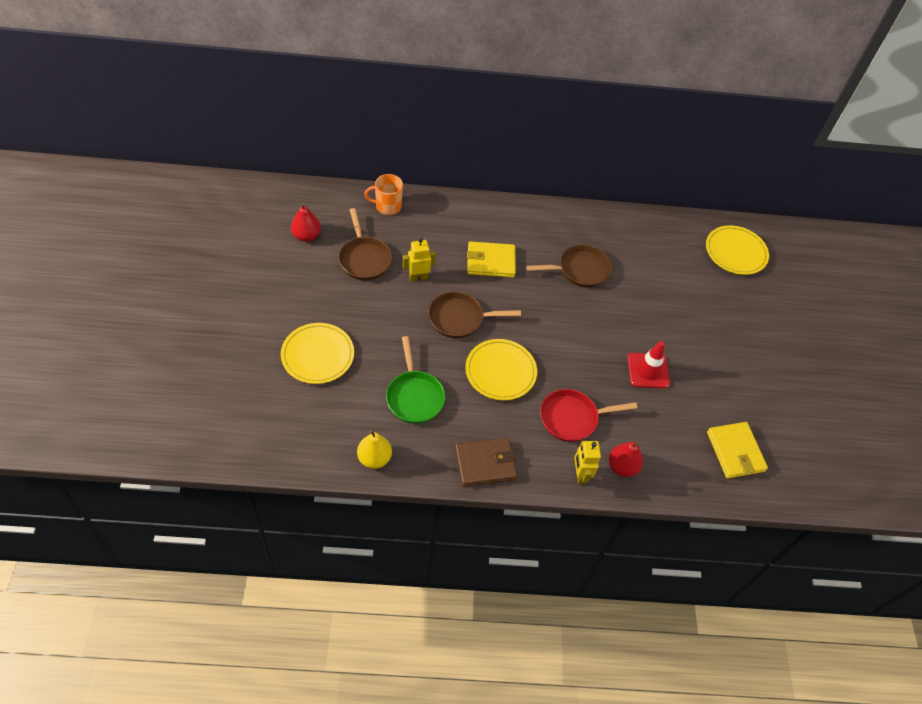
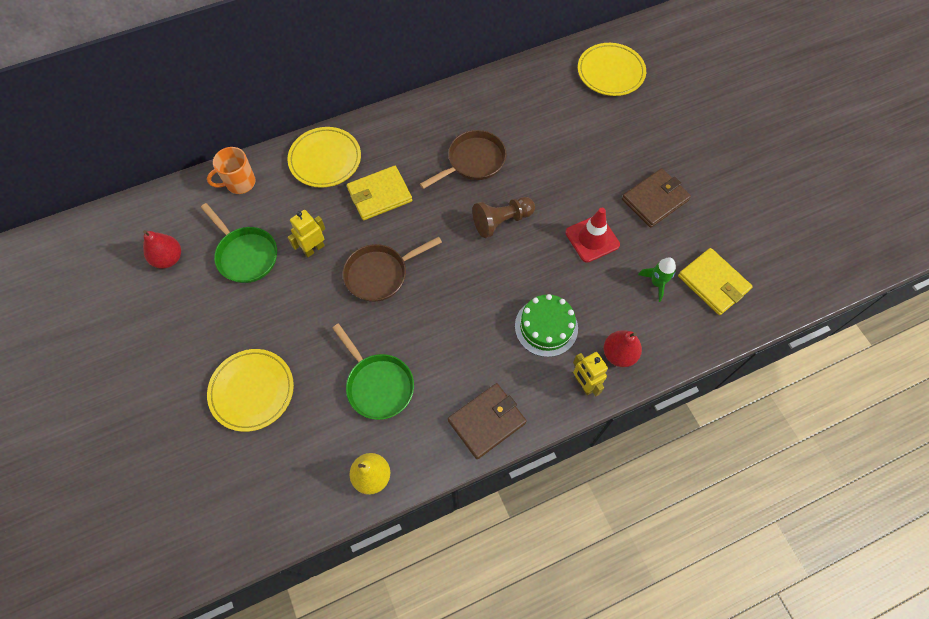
camera: 20 degrees left, 10 degrees up
(364, 259) = (245, 255): brown pan -> green pan
(500, 371) = (451, 312): yellow plate -> yellow plate (325, 159)
(572, 418) = (546, 327): red pan -> green cake
(579, 324) = (501, 221): none -> brown pawn
(685, 429) = (656, 283): none -> green rocket
(719, 365) = (655, 200): none -> brown wallet

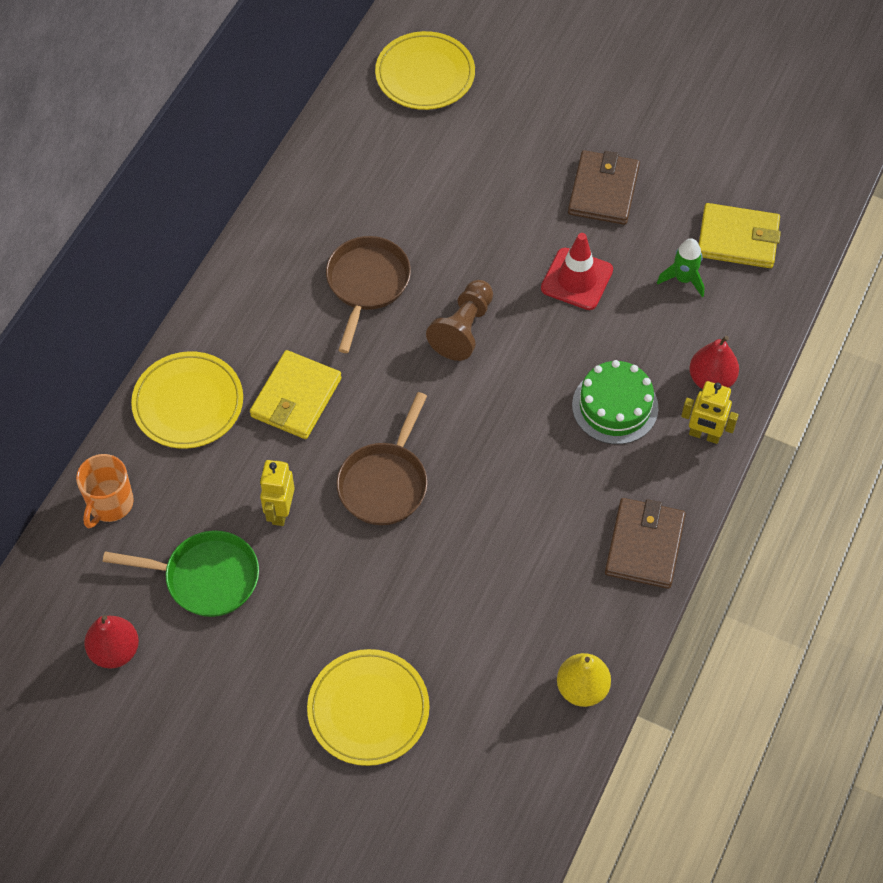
camera: 40 degrees left, 5 degrees down
(378, 385) = (498, 597): green pan -> none

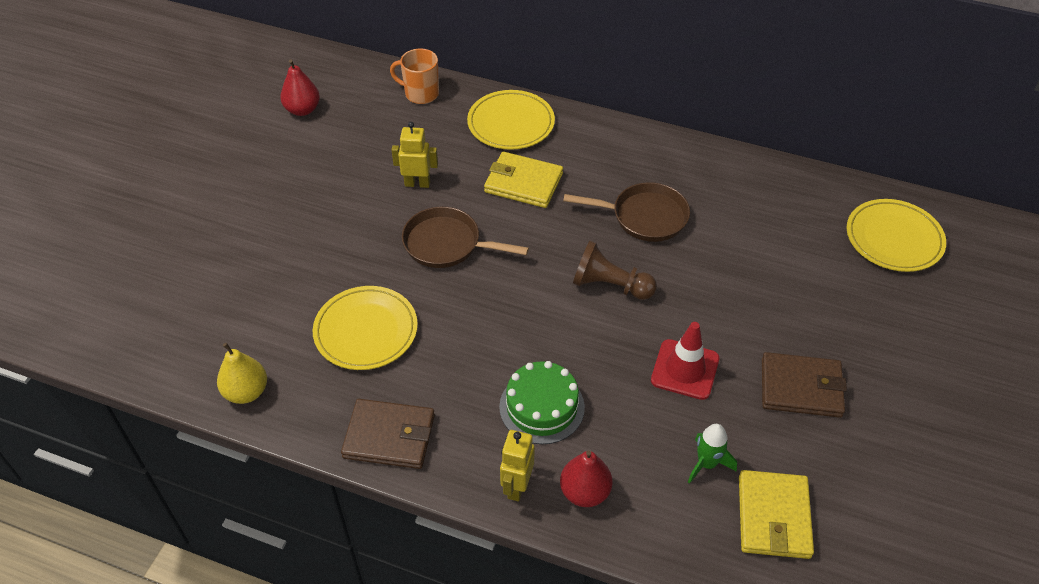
camera: 85 degrees right, 10 degrees down
(206, 577) = (360, 149): green pan -> none
(368, 709) = (242, 250): yellow plate -> yellow plate (366, 331)

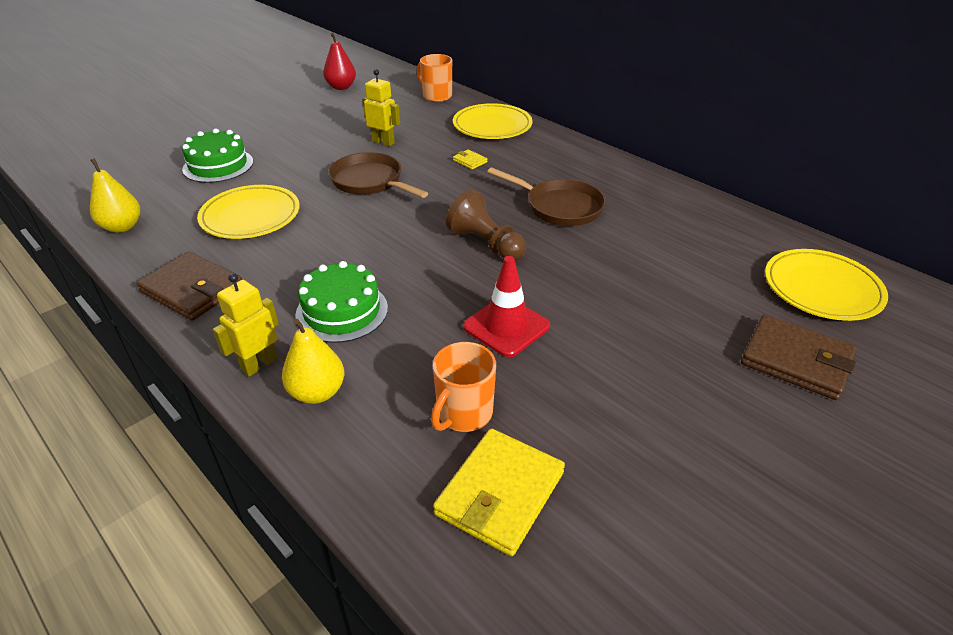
camera: 25 degrees right, 10 degrees down
(269, 275) = (218, 165): none -> green cake
(523, 183) = (470, 161): yellow wallet -> yellow wallet, size x0.45
(584, 492) = (317, 392): red pear -> yellow pear
(707, 464) = (463, 413): green rocket -> orange mug
(801, 388) = (623, 382): brown wallet -> brown wallet (796, 360)

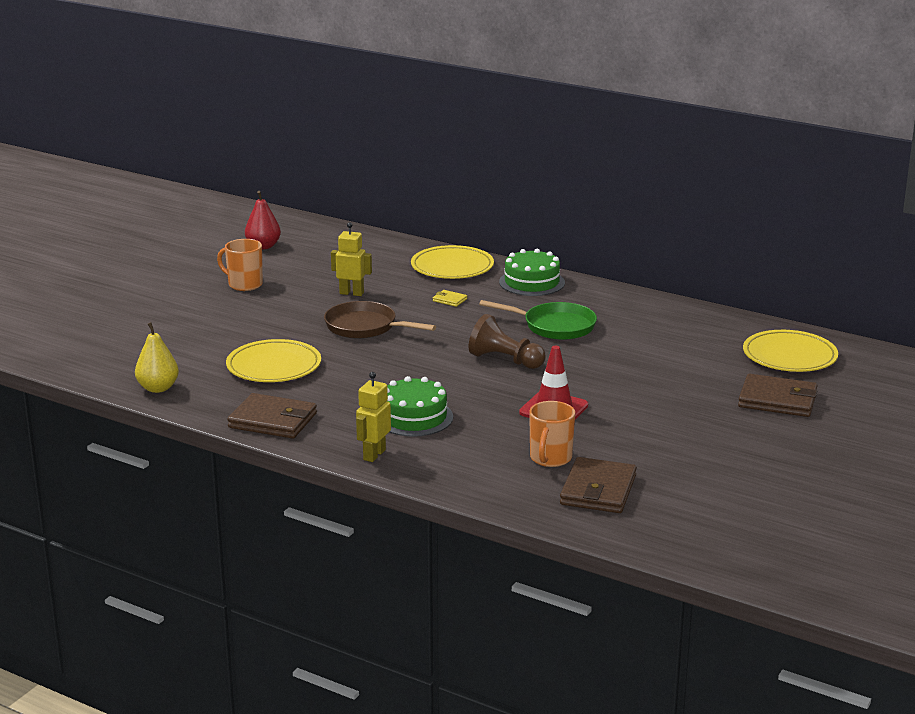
camera: 15 degrees left, 15 degrees down
(218, 165) = (200, 331): green cake -> green cake (532, 282)
(317, 392) = (433, 463): yellow pear -> none
(436, 96) = (375, 245): orange mug -> orange mug (244, 284)
(500, 493) = (598, 490): yellow wallet -> brown wallet
(560, 207) = (555, 326): brown pan -> green pan

